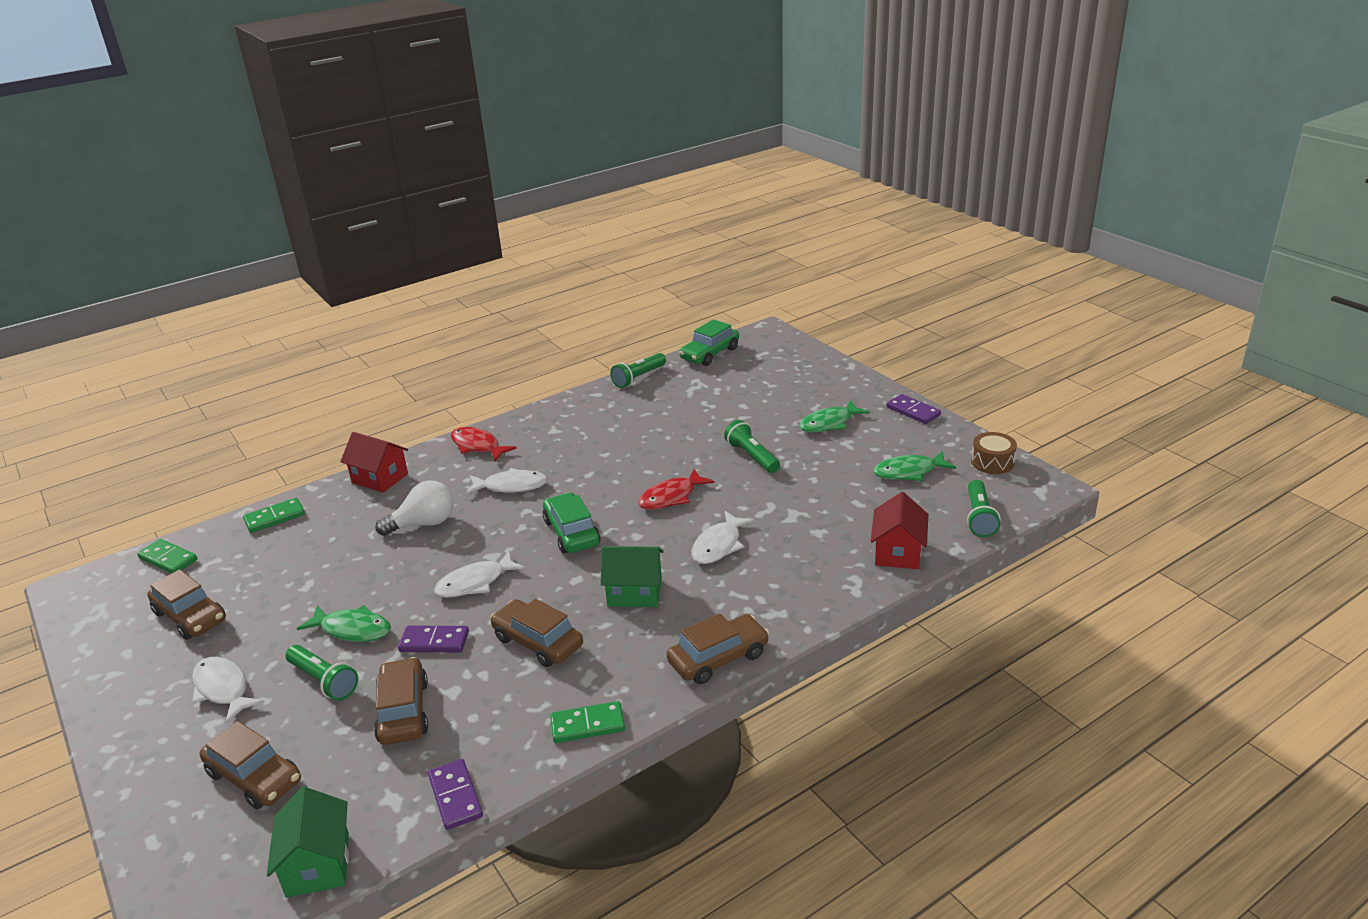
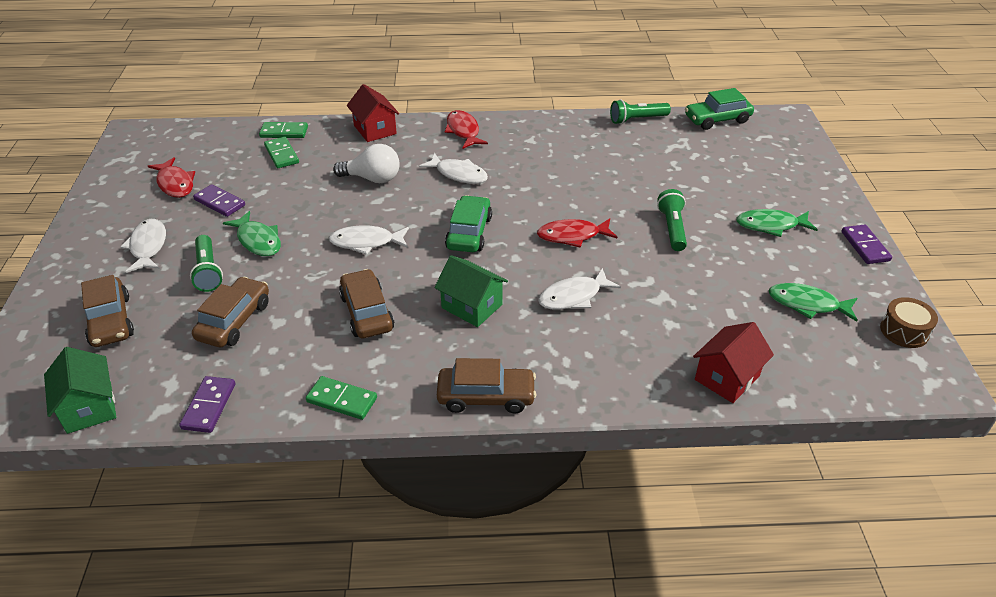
camera: 30 degrees right, 10 degrees up
(168, 559) = (198, 135): green domino -> green domino (282, 154)
(190, 616) = (175, 184): brown car -> red fish
(318, 864) = (89, 407): green house -> green house turned 45 degrees counterclockwise
(434, 642) = (299, 276): purple domino -> purple domino (219, 203)
(979, 517) = (839, 381): green flashlight -> none

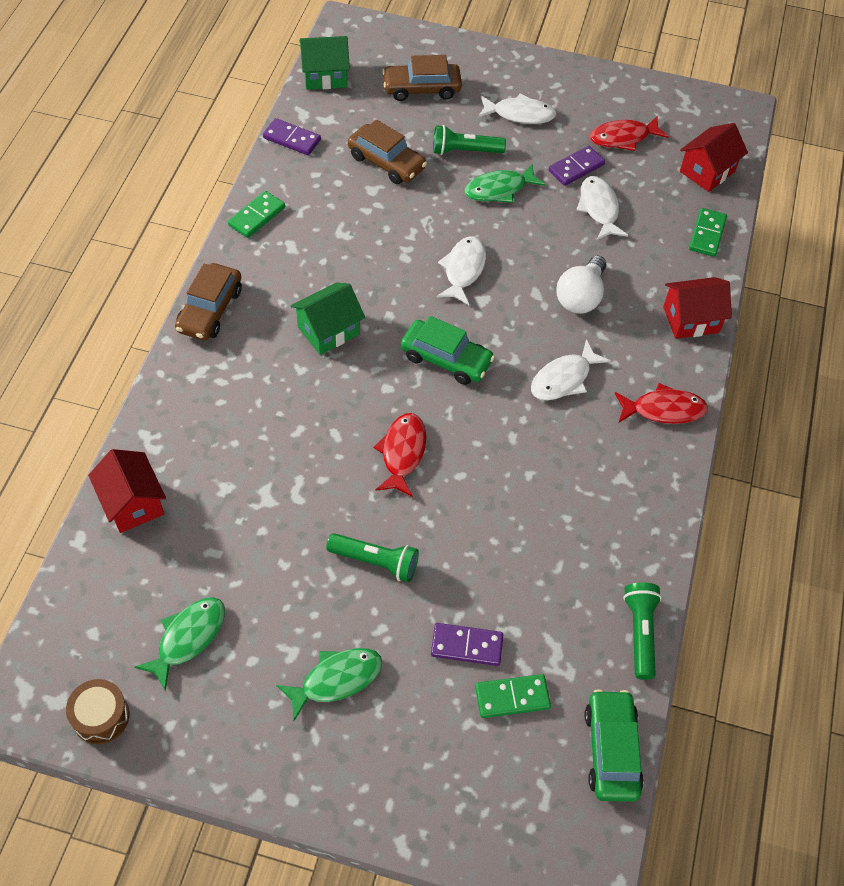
camera: 105 degrees right, 15 degrees up
(211, 139) = (707, 171): none -> red house
(282, 154) = (657, 226): green domino -> green domino (512, 697)
(367, 312) = (356, 251): brown car -> none
(573, 296) = (304, 418): white fish -> white fish (599, 208)
(770, 225) = (336, 680): green fish -> green fish turned 45 degrees clockwise
(865, 246) = (250, 774): purple domino -> purple domino (466, 646)

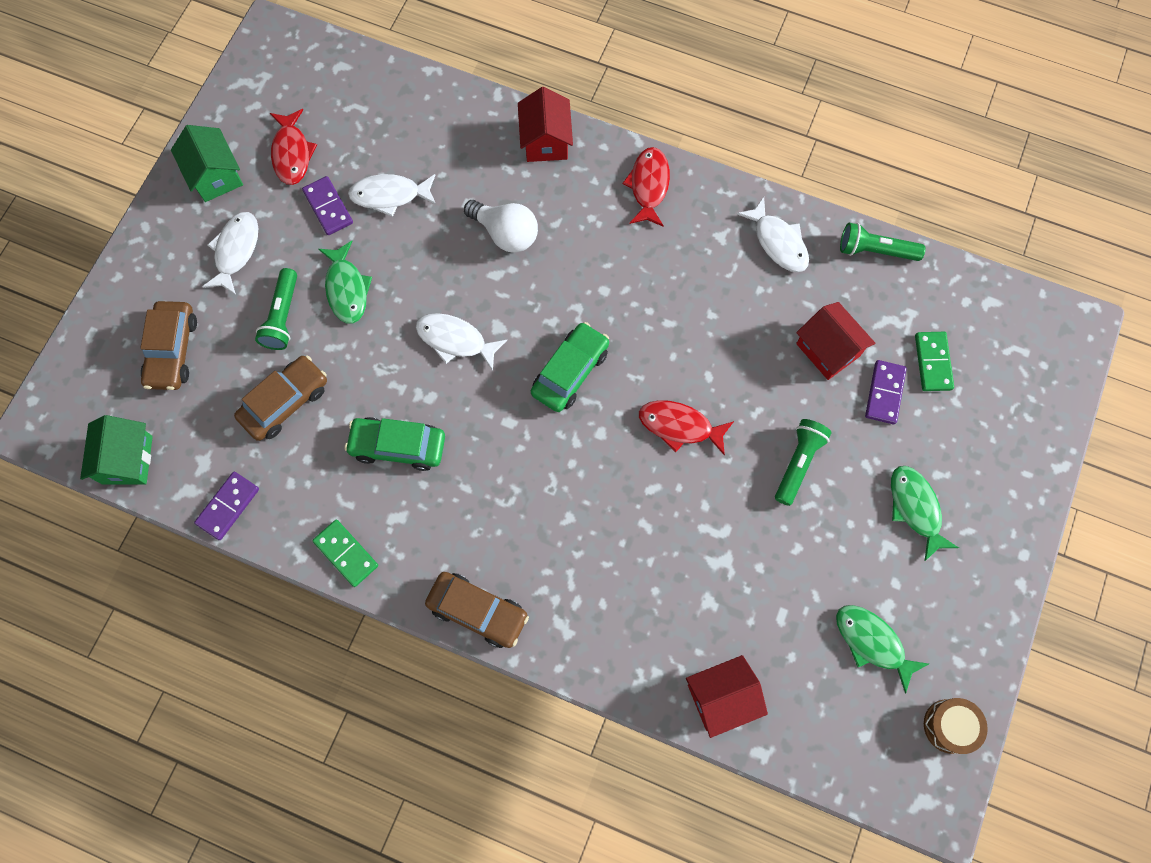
camera: 80 degrees left, 15 degrees up
(328, 330) = (521, 485): green house -> green house (215, 175)
(564, 379) = (605, 266): white fish -> white fish (778, 242)
(611, 750) = (979, 292): green car -> green car (398, 446)
(707, 171) = (355, 84): red house -> red house (828, 349)
(707, 234) = (440, 103): green domino -> none

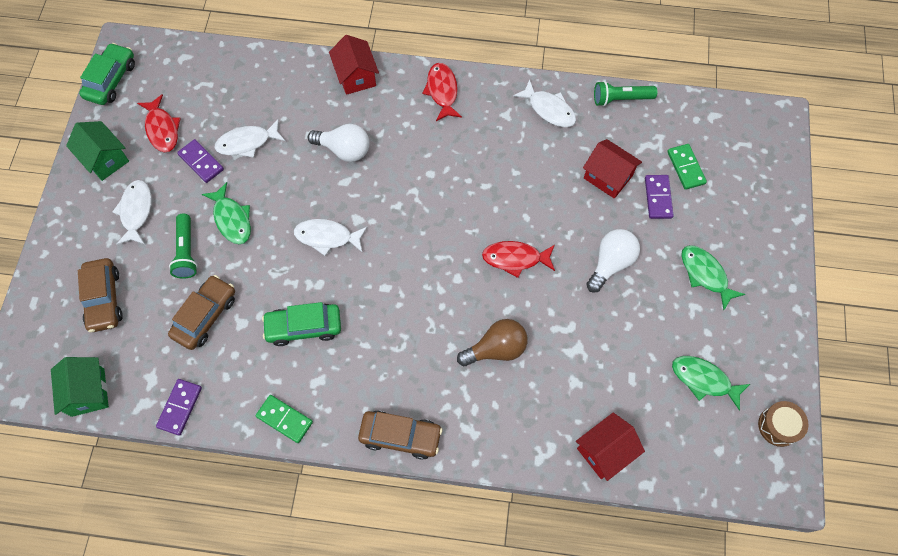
camera: 15 degrees left, 5 degrees down
(570, 372) = (421, 239): green car -> green car (111, 80)
(624, 534) = (496, 349): none -> brown light bulb
(798, 463) = (611, 263): green flashlight -> white light bulb

